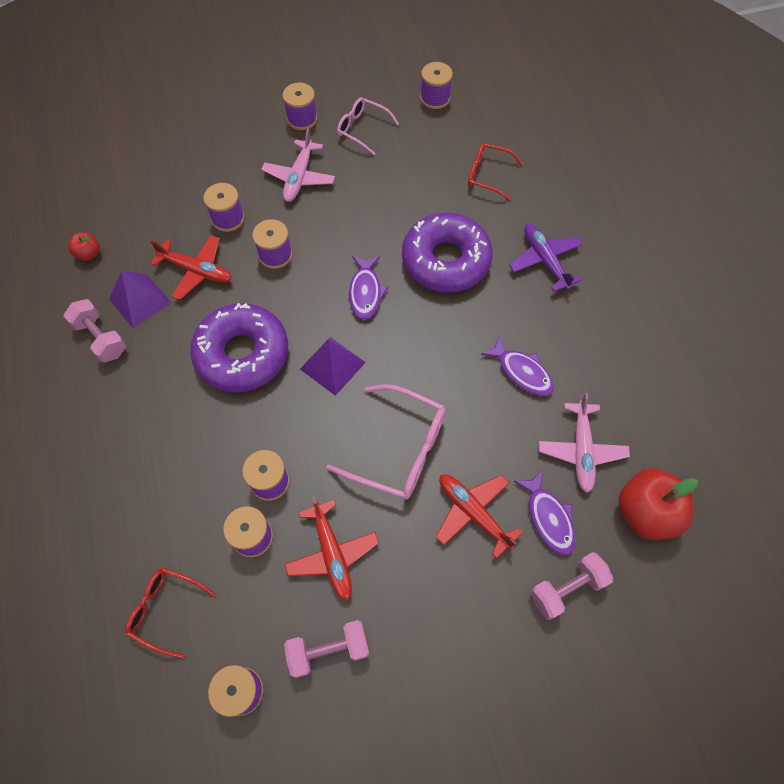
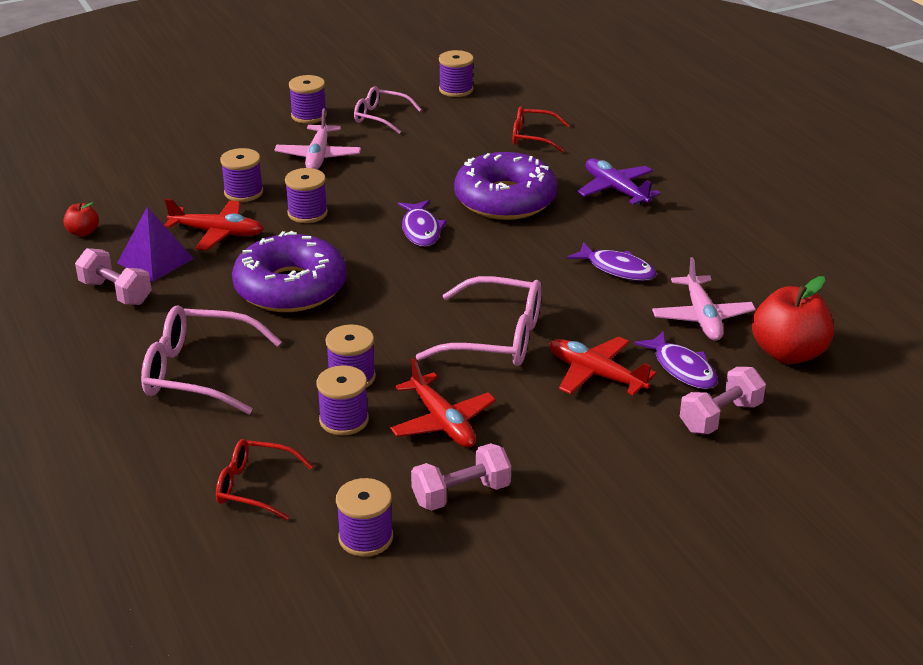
camera: 10 degrees left, 30 degrees down
(148, 455) = (198, 373): none -> pink glasses
(332, 365) = (399, 285): purple pyramid -> none

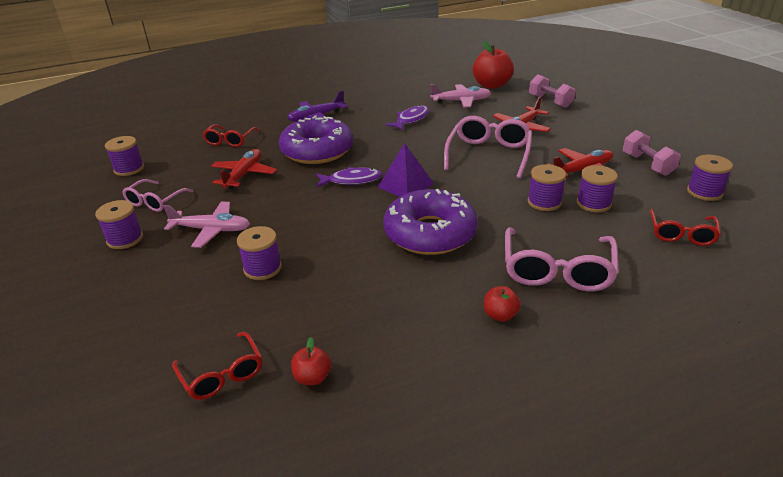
camera: 85 degrees left, 0 degrees up
(101, 192) = (222, 374): none -> red glasses
(116, 292) = (437, 334): pink dumbbell -> none
(132, 329) = (500, 315): none -> red apple
(155, 261) = (380, 314): purple pyramid -> purple pyramid (405, 185)
(217, 233) = (335, 278): red plane -> red plane (244, 175)
(307, 213) = (312, 231): purple spool -> none
(682, 369) = (510, 107): purple fish -> none

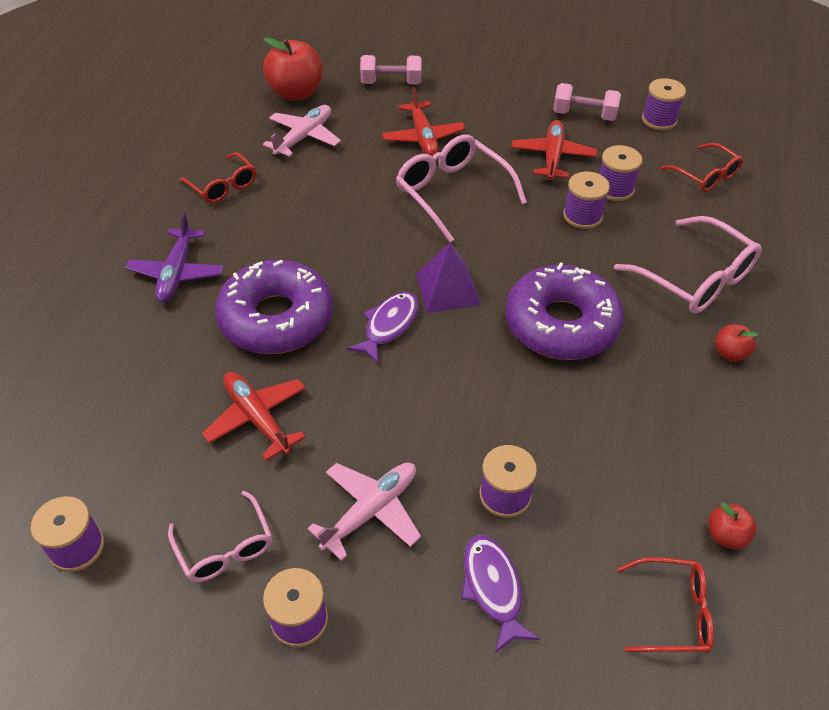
camera: 55 degrees left, 15 degrees up
(230, 141) = (133, 391): red glasses -> red glasses (223, 186)
(411, 119) = (297, 199): purple fish -> purple fish (493, 588)

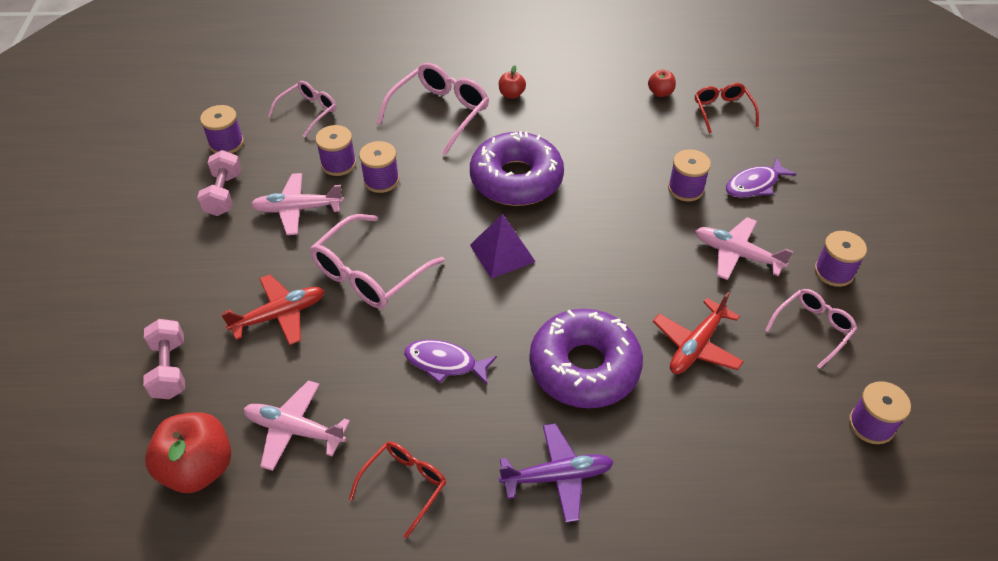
camera: 105 degrees left, 0 degrees up
(389, 325) = (560, 283): purple fish -> purple fish (445, 363)
(552, 157) = (297, 209): red plane -> pink plane
(706, 175) = (308, 112): red glasses -> pink glasses

